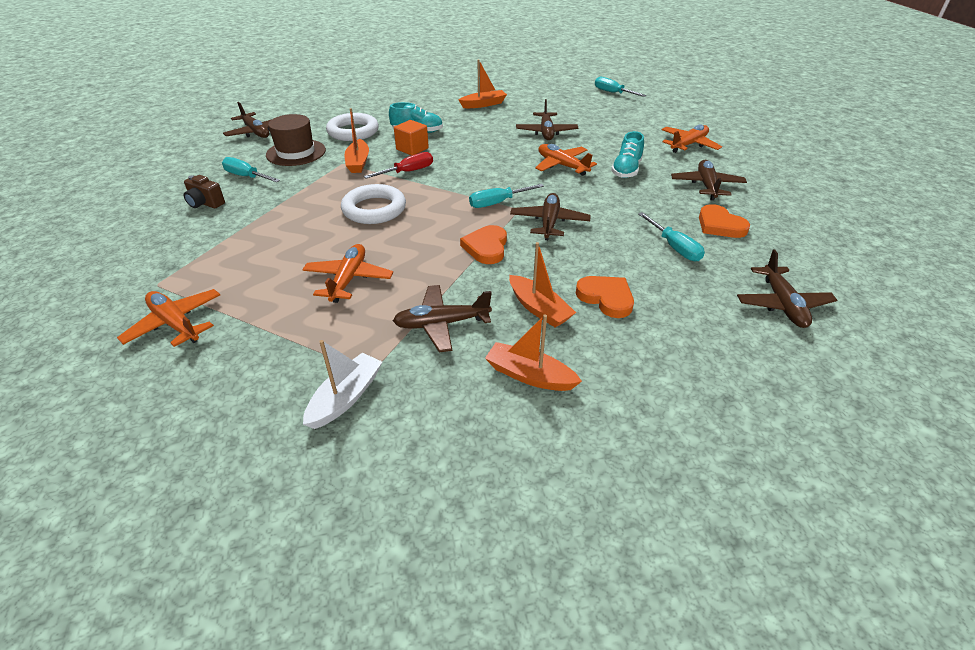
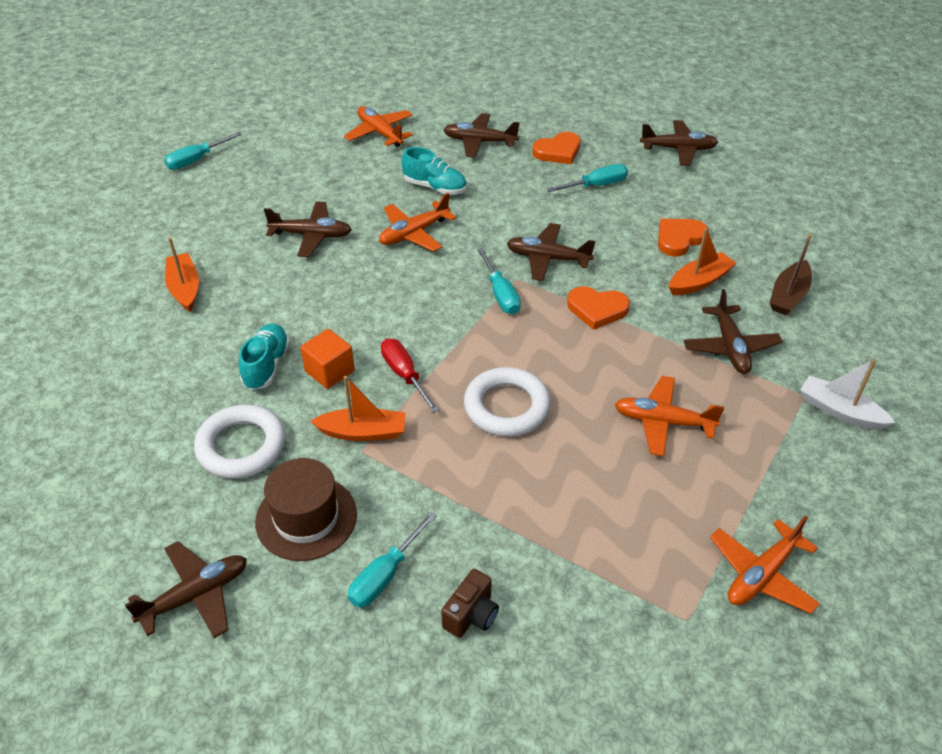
camera: 85 degrees left, 5 degrees up
(529, 375) = (788, 295): orange boat -> brown boat

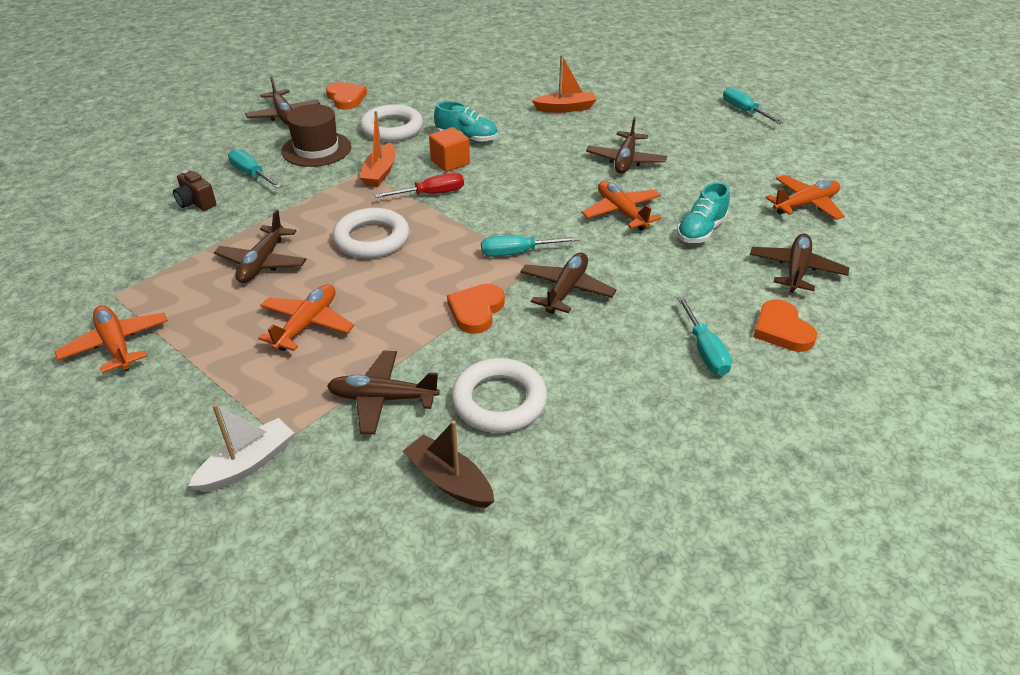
camera: 100 degrees right, 5 degrees down
(678, 149) = (801, 453): brown plane -> brown plane (262, 263)
(679, 239) = (584, 402): orange heart -> orange heart (346, 98)
(699, 281) = (499, 401): orange boat -> white ring

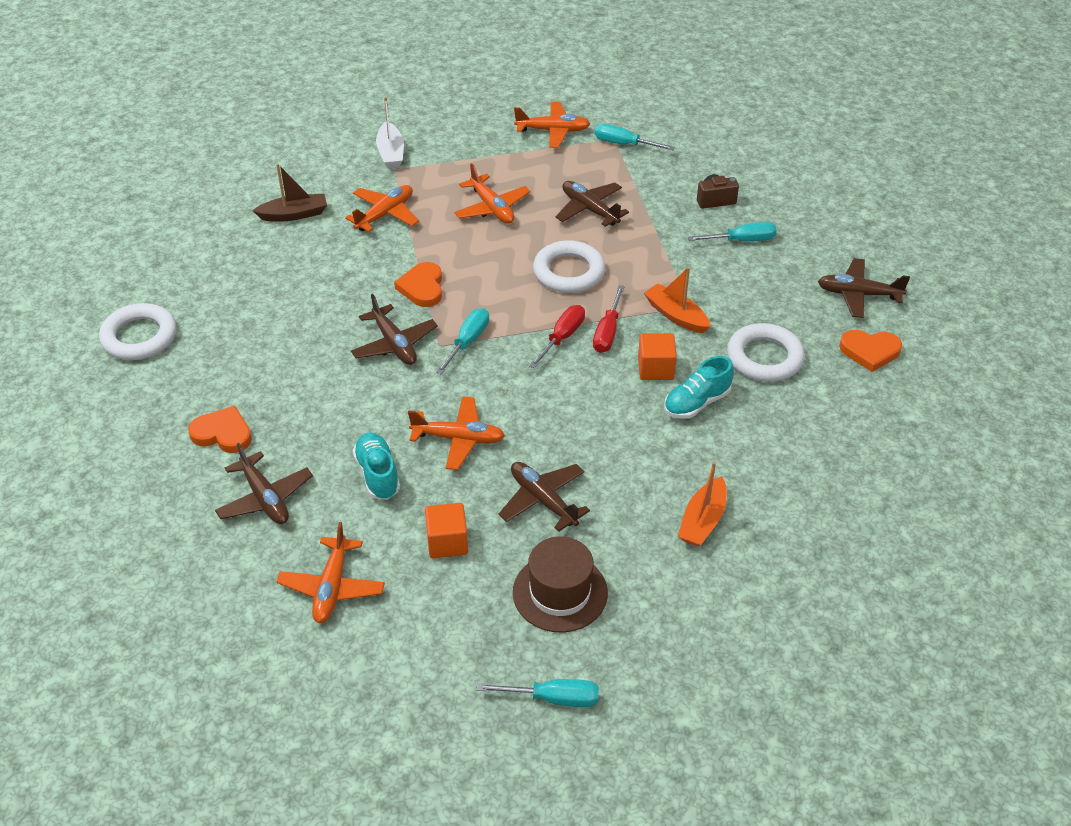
camera: 125 degrees right, 5 degrees up
(316, 149) = (760, 292): brown hat -> brown hat (560, 592)
(383, 398) = (385, 214): brown plane -> orange plane
(459, 211) = (562, 337): none -> red screwdriver
(476, 311) = (422, 287): orange heart -> orange heart turned 150 degrees counterclockwise
(499, 401) = (327, 258): white ring -> white ring (139, 337)
(705, 351) = (254, 376): turquoise screwdriver -> turquoise screwdriver (623, 144)
(708, 179) = (447, 542): none -> orange cube

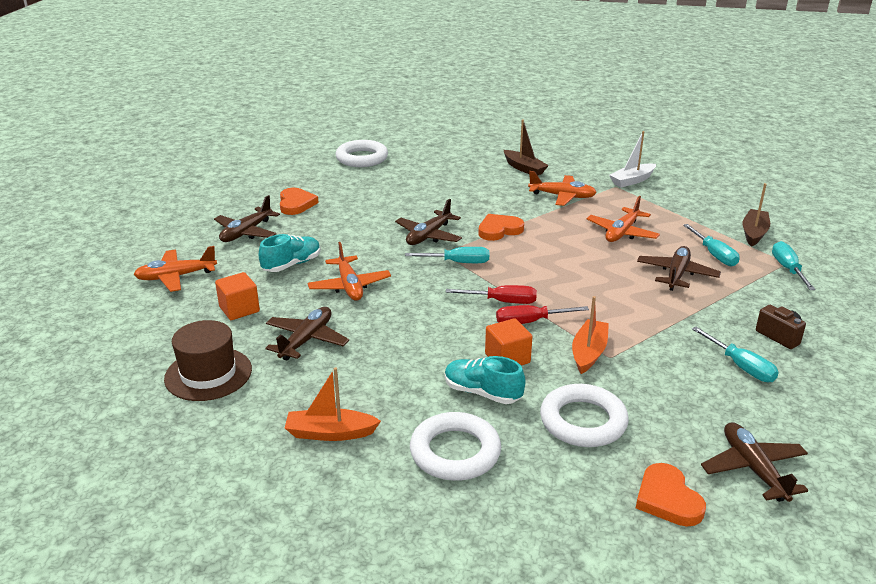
camera: 65 degrees right, 15 degrees down
(553, 131) = (754, 233): orange plane -> brown boat
(554, 698) = (94, 399): turquoise screwdriver -> turquoise screwdriver (714, 255)
(568, 272) = (585, 285): white ring -> white ring (455, 452)

